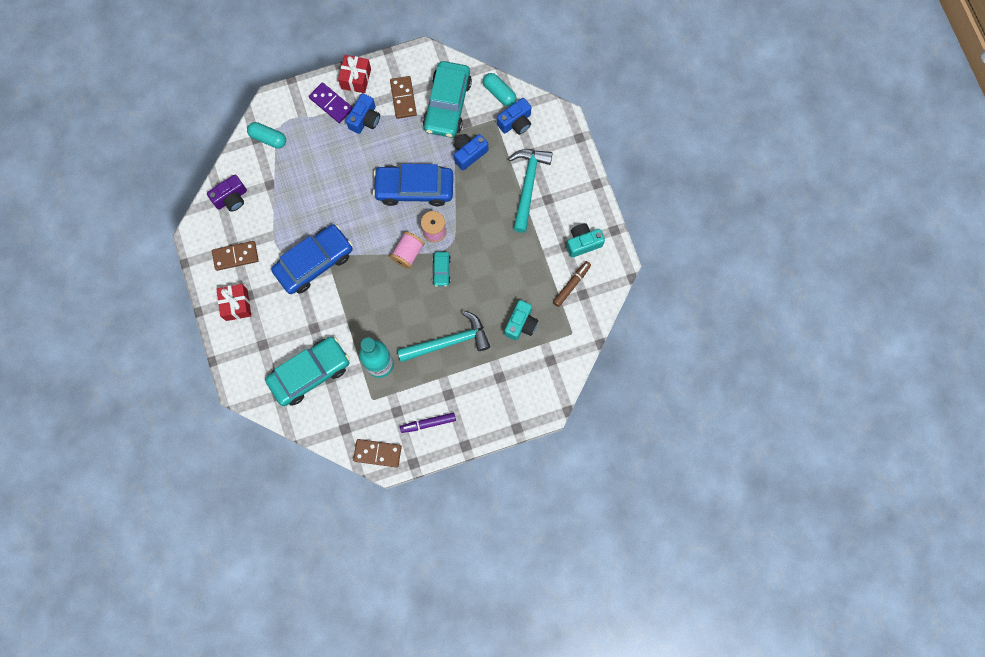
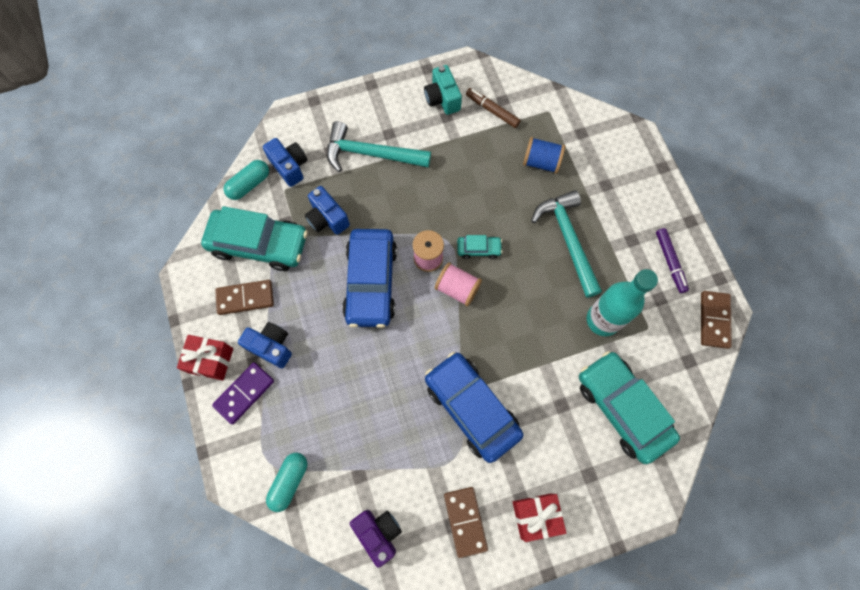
camera: 90 degrees left, 5 degrees down
(521, 324) = (541, 162): turquoise camera -> blue spool

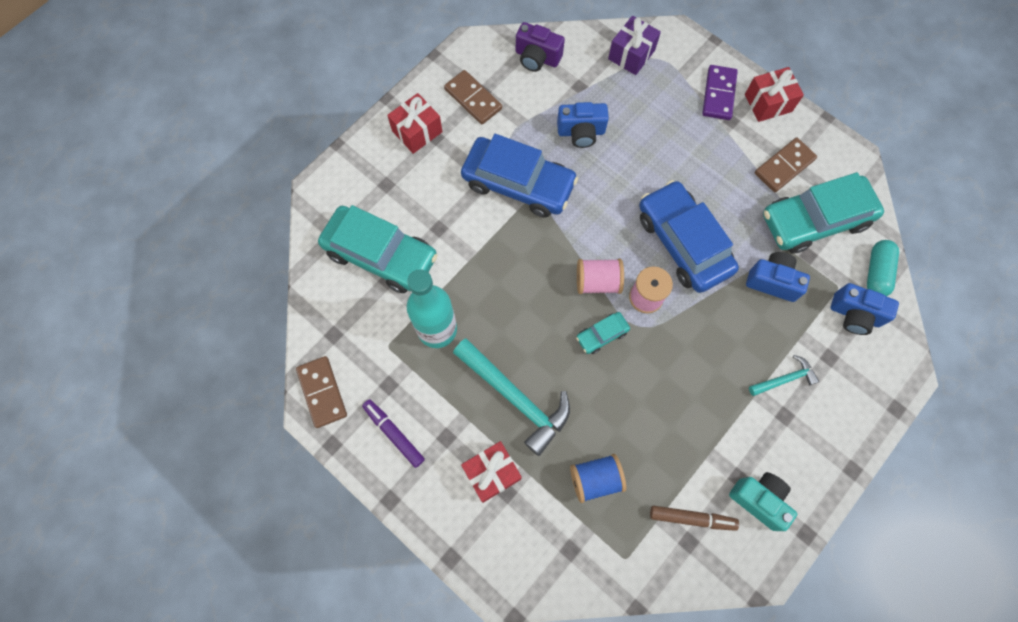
camera: 150 degrees right, 0 degrees up
(271, 347) = (727, 140): blue camera -> blue camera (581, 132)
(289, 481) = (631, 54): turquoise capsule -> purple gift
(371, 154) = (784, 379): turquoise hammer -> turquoise hammer, size x0.51
(610, 201) = (492, 473): none -> red gift

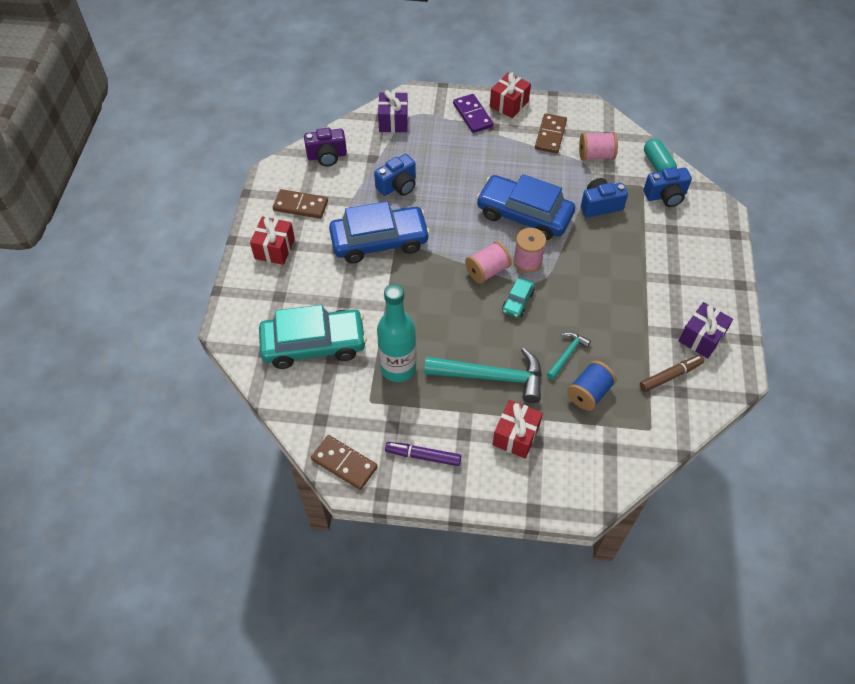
camera: 35 degrees left, 15 degrees down
(759, 500) = (701, 337): turquoise camera -> purple gift
(784, 379) = (656, 257): turquoise hammer -> turquoise hammer (567, 354)
(815, 220) = (595, 156): turquoise car -> pink spool

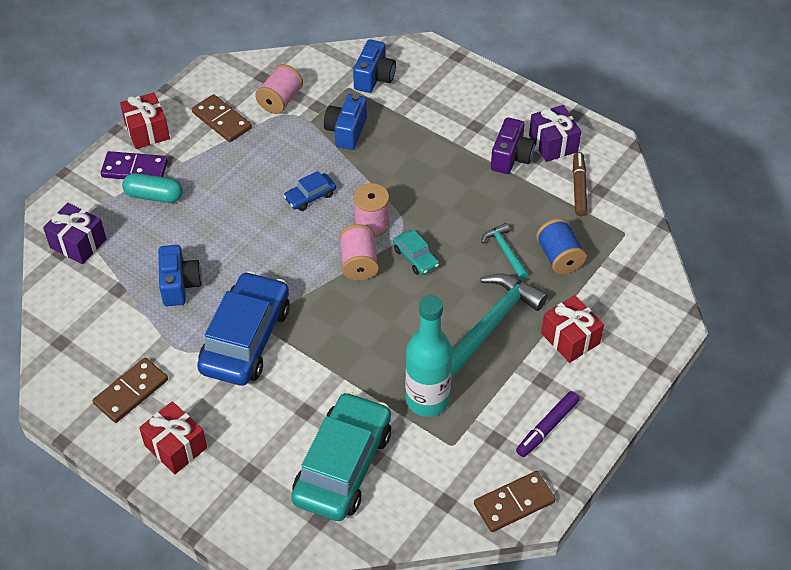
camera: 60 degrees left, 5 degrees down
(327, 156) = (75, 332): purple camera -> purple camera (511, 157)
(524, 215) = (310, 196): blue car -> blue car, size x0.45
(658, 165) = (331, 62): turquoise capsule -> turquoise capsule (154, 196)

